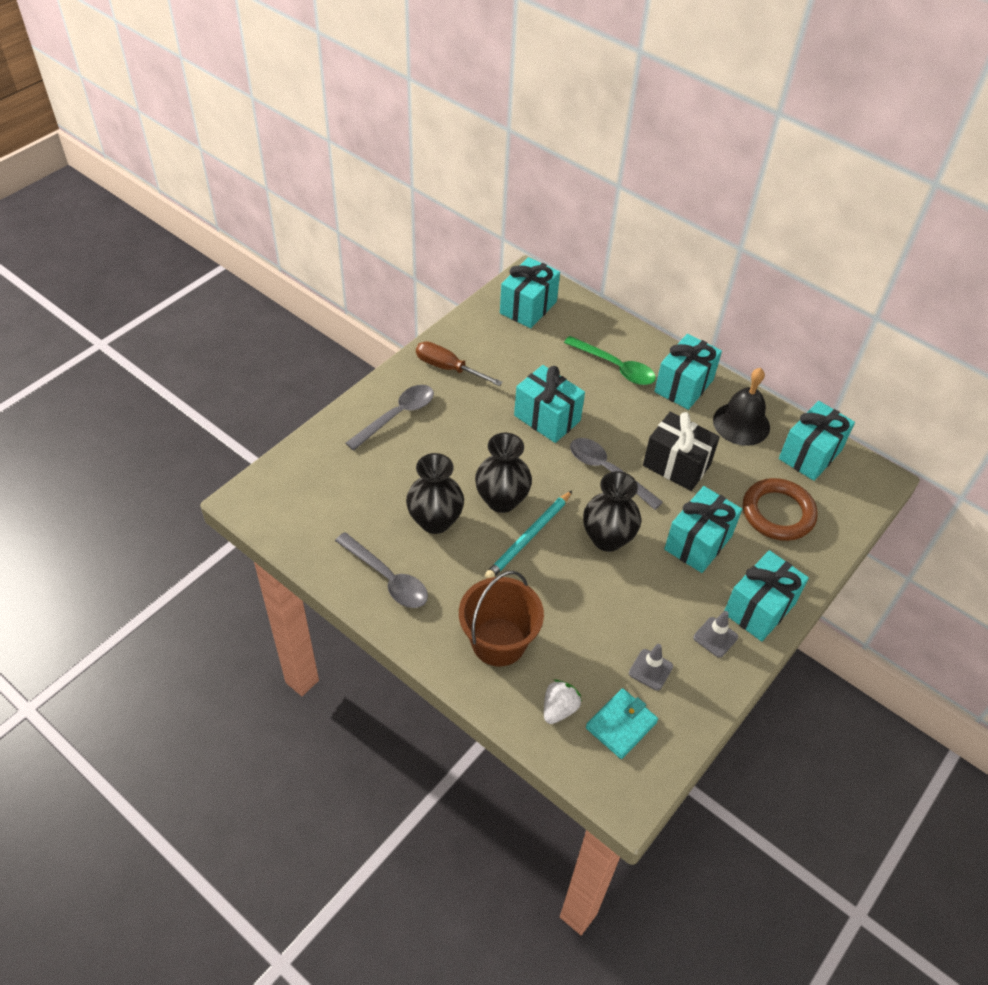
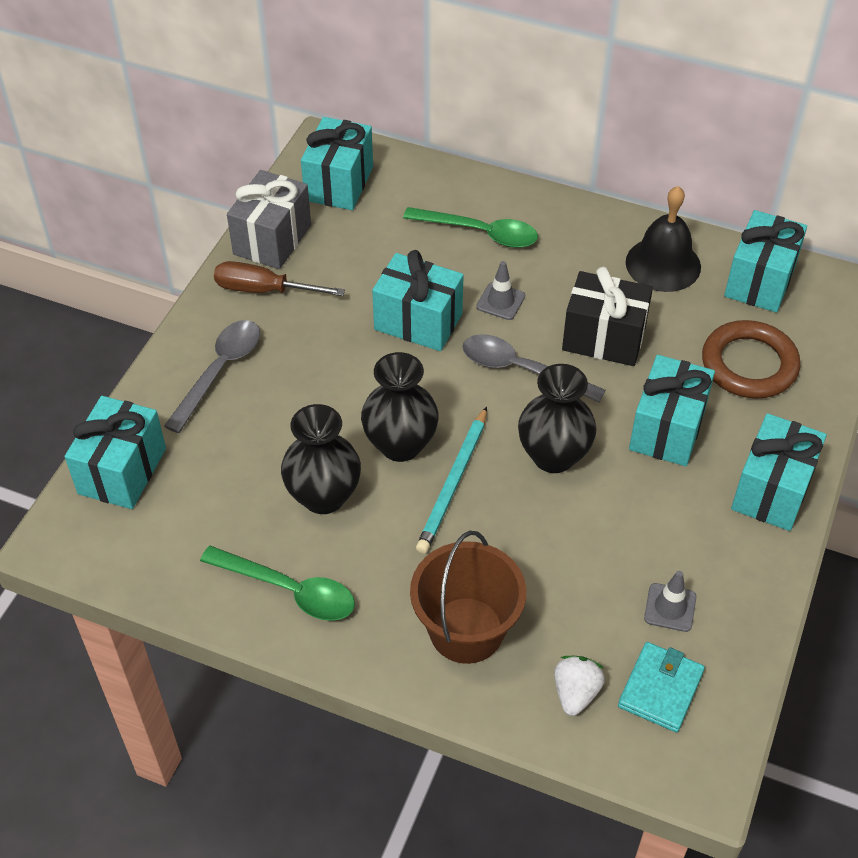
camera: 15 degrees left, 0 degrees up
(387, 578) = (289, 590): grey spoon -> green spoon
(467, 334) = (272, 239): none -> grey gift
(684, 386) = (575, 235): turquoise gift -> turquoise gift (122, 471)
(715, 637) = (733, 542): grey traffic cone -> grey traffic cone (500, 301)

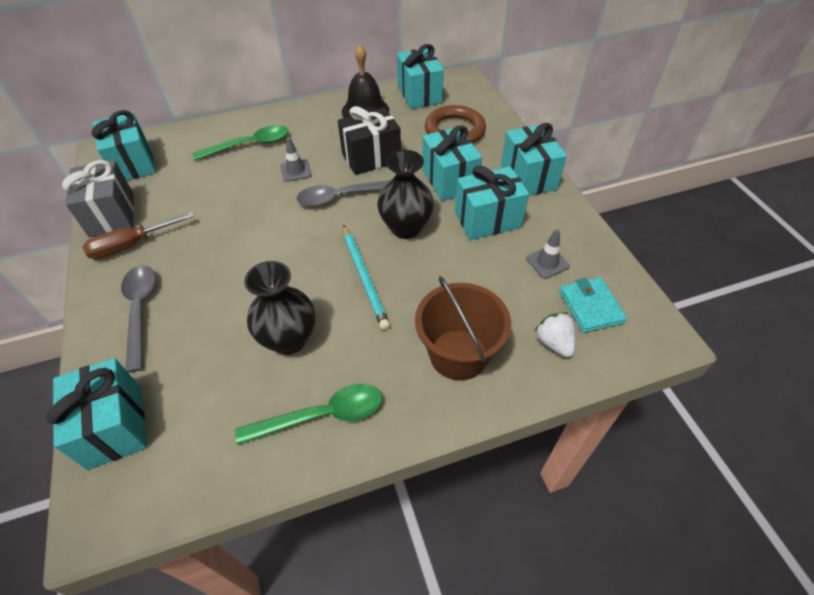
camera: 40 degrees left, 0 degrees up
(400, 445) = (310, 277): black vase -> none
(418, 322) = (255, 206): turquoise gift -> turquoise gift (487, 219)

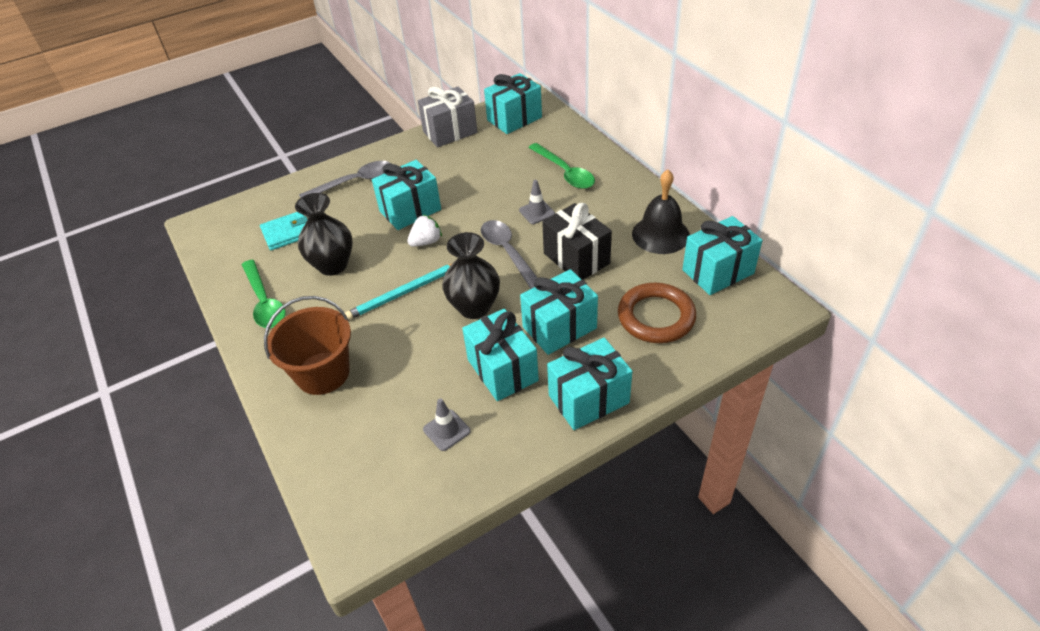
camera: 80 degrees right, 5 degrees down
(115, 426) = (260, 207): turquoise gift -> turquoise gift (410, 210)
(132, 245) = (419, 154): brown screwdriver -> none
(554, 343) = (339, 444): white strawberry -> white strawberry (426, 242)
(590, 307) = (388, 474): turquoise wallet -> turquoise wallet (287, 233)

